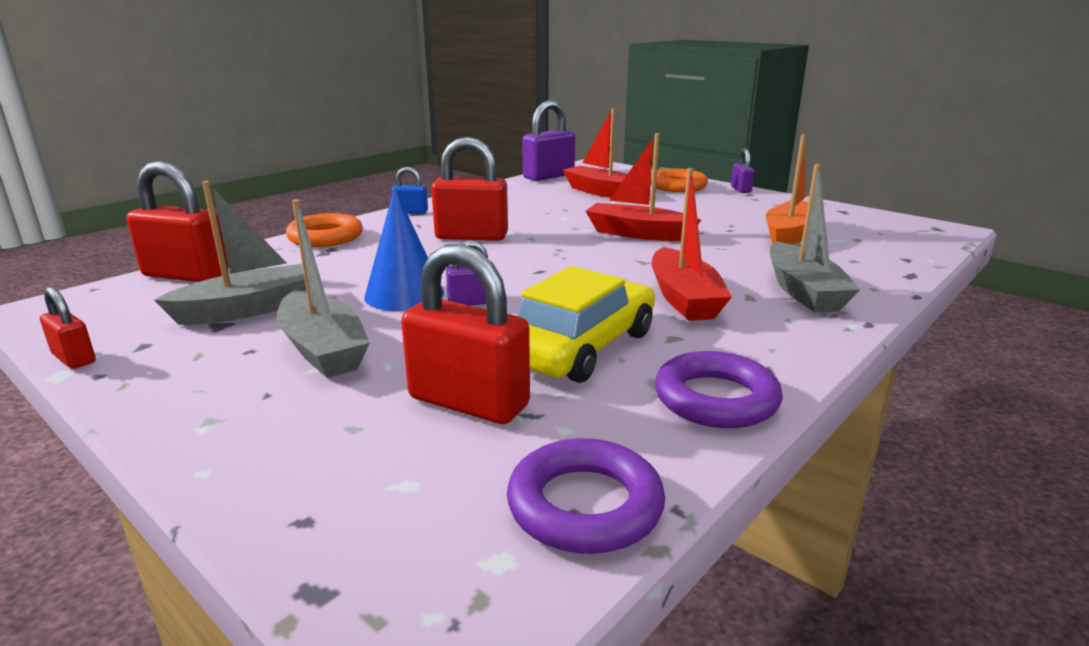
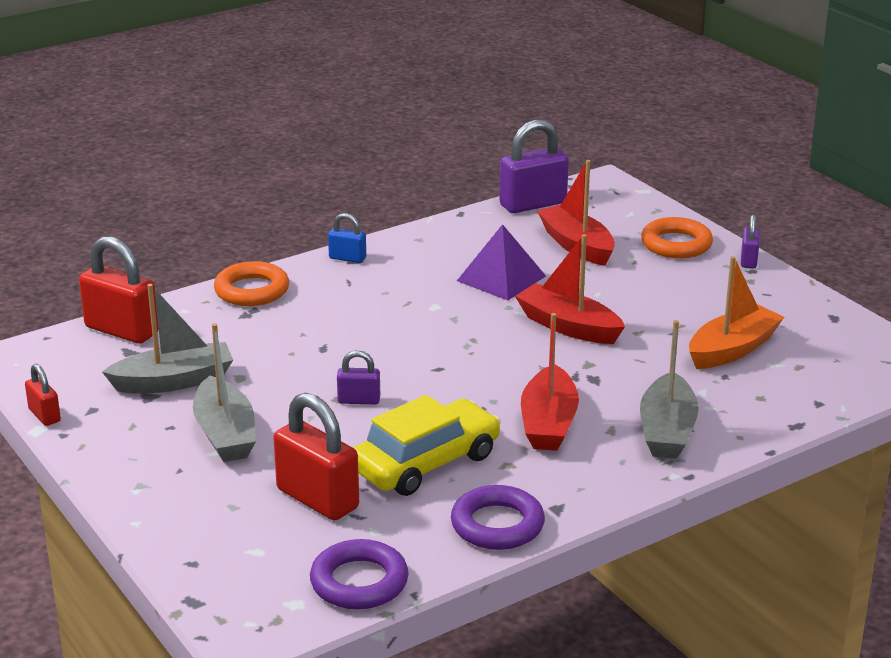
camera: 15 degrees right, 5 degrees up
(404, 294) = (304, 382): blue cone -> none
(471, 236) = (395, 308): red padlock -> none
(554, 212) = (501, 278): none -> purple pyramid

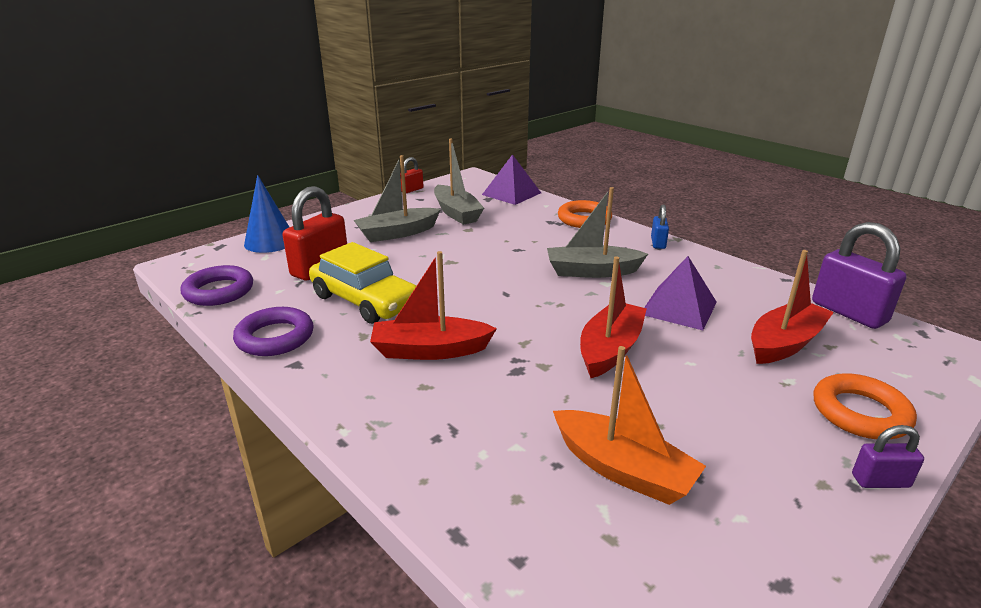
camera: 80 degrees right, 0 degrees up
(122, 330) = (511, 193): red padlock -> purple pyramid
(200, 550) = (270, 241): none -> blue cone
(359, 400) = (448, 268): purple padlock -> none
(667, 431) = (427, 422): grey boat -> grey boat (592, 271)

